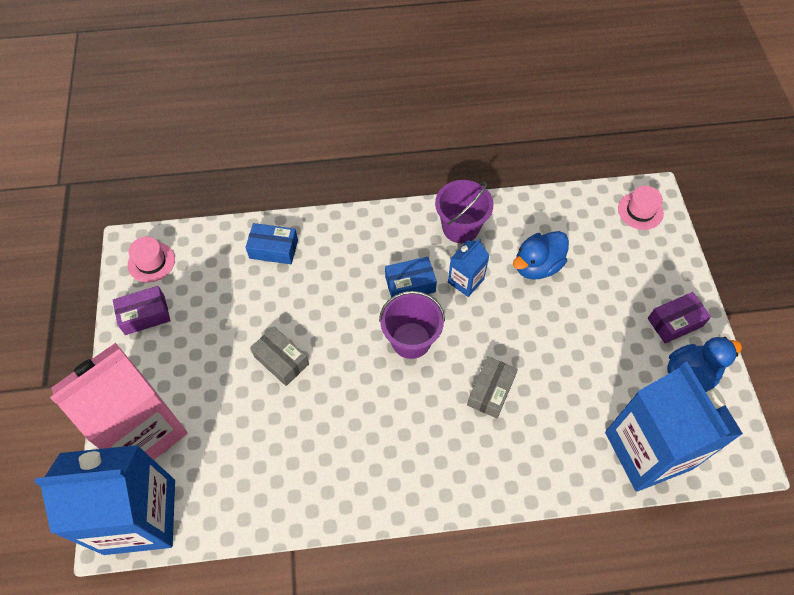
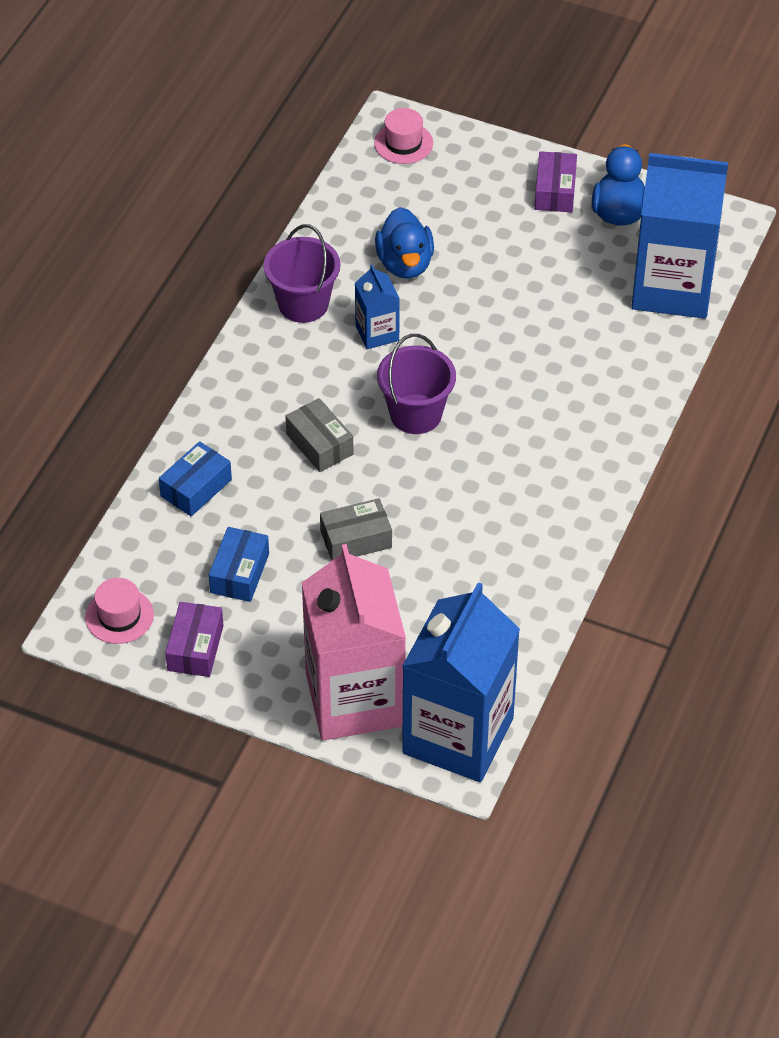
camera: 60 degrees left, 10 degrees down
(410, 284) = (344, 383): blue box -> blue box (240, 573)
(491, 391) = (525, 376): grey box -> grey box (319, 444)

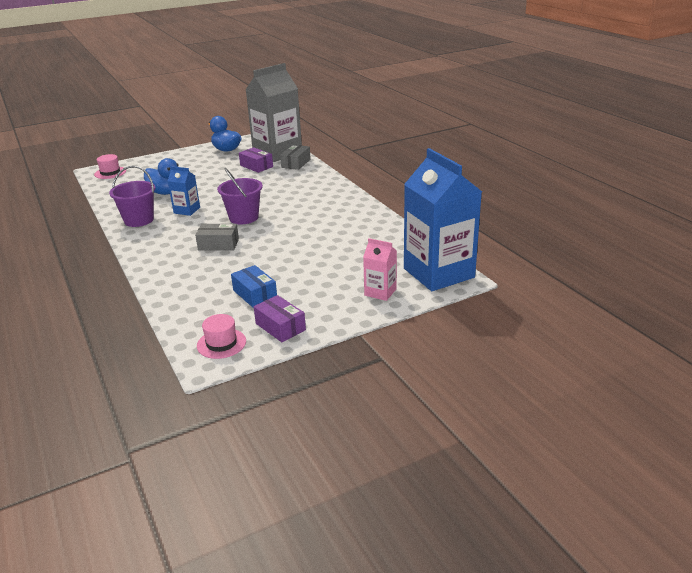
camera: 50 degrees left, 20 degrees down
(196, 488) = (183, 286): blue box -> none
(355, 699) = (380, 292): pink carton -> pink carton, size x0.46
(356, 539) = (286, 256): grey box -> grey box (296, 163)
(555, 191) = (193, 156): purple box -> purple box (256, 166)
(672, 287) = (277, 153): blue carton -> grey carton

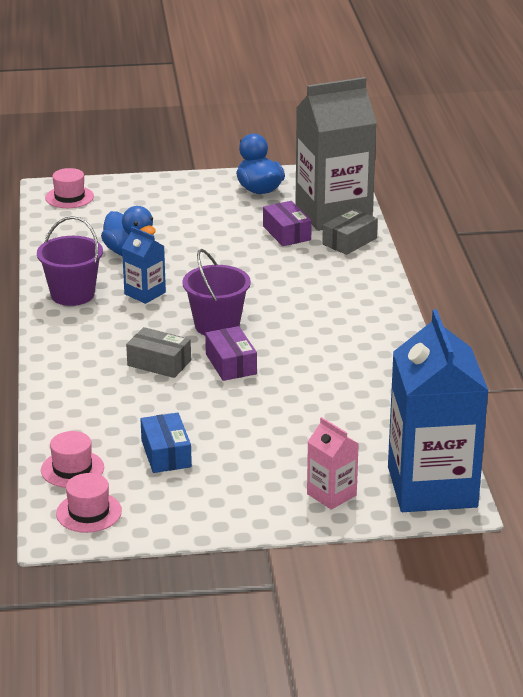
camera: 20 degrees right, 0 degrees up
(194, 319) = (72, 469): none -> pink hat
(280, 327) = (172, 509): purple box -> purple box (231, 364)

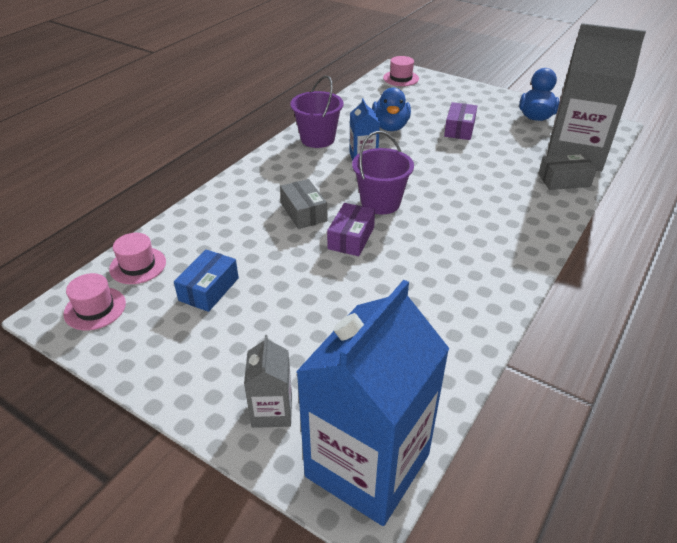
camera: 40 degrees right, 10 degrees up
(287, 233) = (519, 155): purple box -> purple box (459, 129)
(331, 494) = (272, 410): pink carton -> grey carton

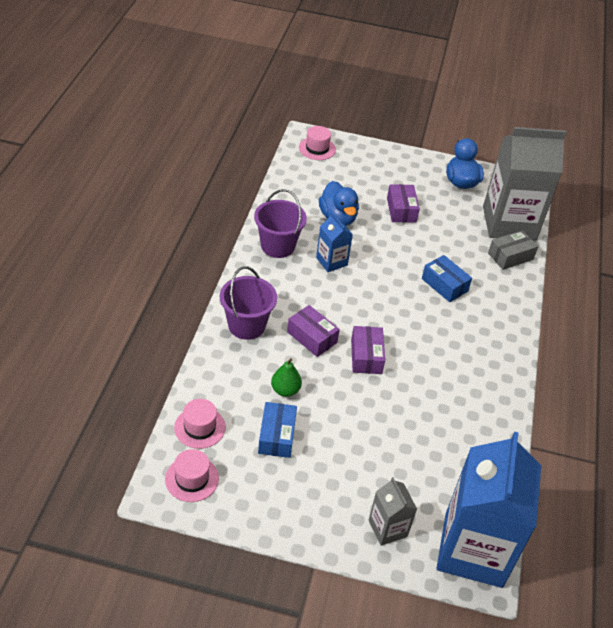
camera: 25 degrees left, 5 degrees up
(246, 251) = (285, 390): none -> green pear
(304, 212) = (312, 337): grey box -> purple box
(380, 202) = (372, 312): purple bucket -> purple bucket (246, 325)
(474, 193) = (444, 285): none -> blue box

